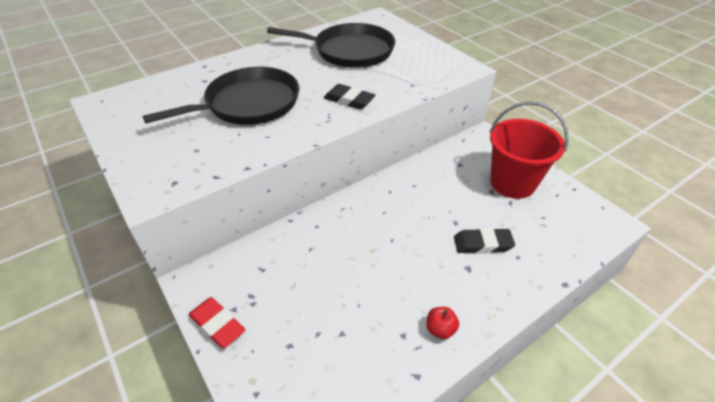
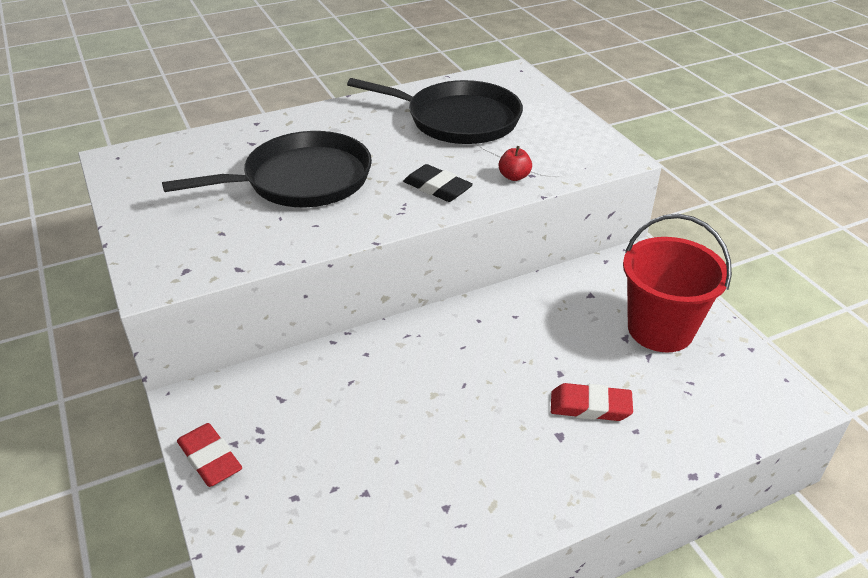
camera: 10 degrees right, 5 degrees down
(440, 329) = (498, 507): red apple -> red apple (514, 177)
(482, 244) = (590, 406): black eraser -> red eraser

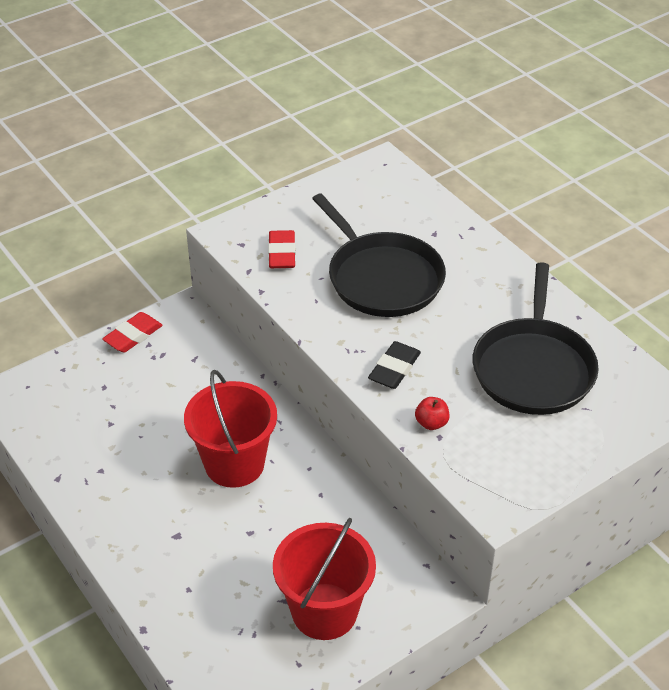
camera: 80 degrees right, 5 degrees up
(461, 376) = (234, 464): none -> red bucket
(590, 406) = (212, 555): red eraser -> red eraser (282, 253)

